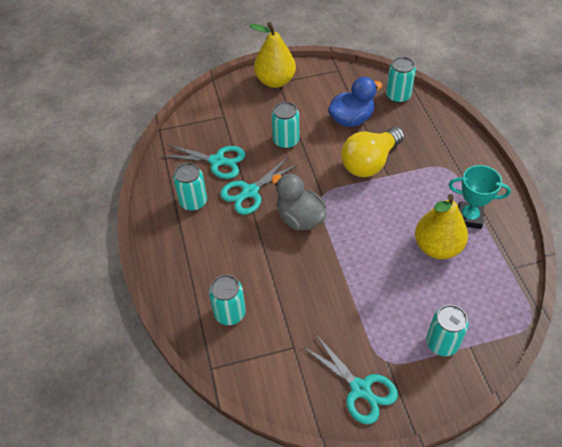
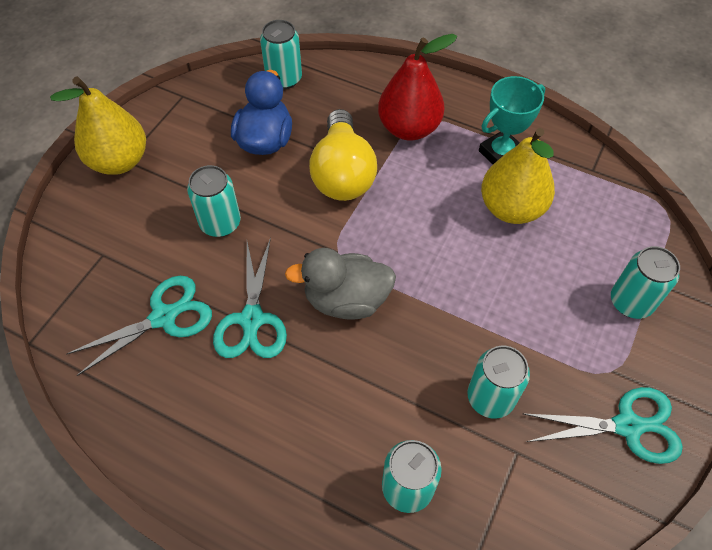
camera: 50 degrees left, 5 degrees up
(193, 202) = (195, 396): turquoise can -> turquoise can (490, 397)
(433, 167) = (409, 128): none -> red pear

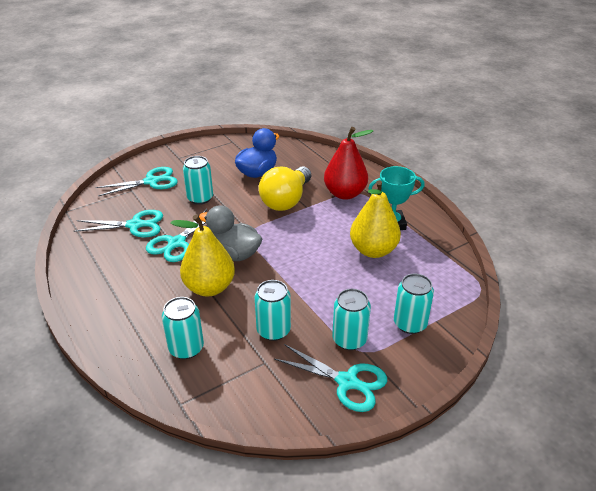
camera: 30 degrees right, 20 degrees down
(119, 161) = (175, 157): yellow pear -> yellow pear (209, 287)
(120, 224) = (151, 181): none -> turquoise scissors
(284, 79) = (293, 151): turquoise can -> turquoise can (349, 340)

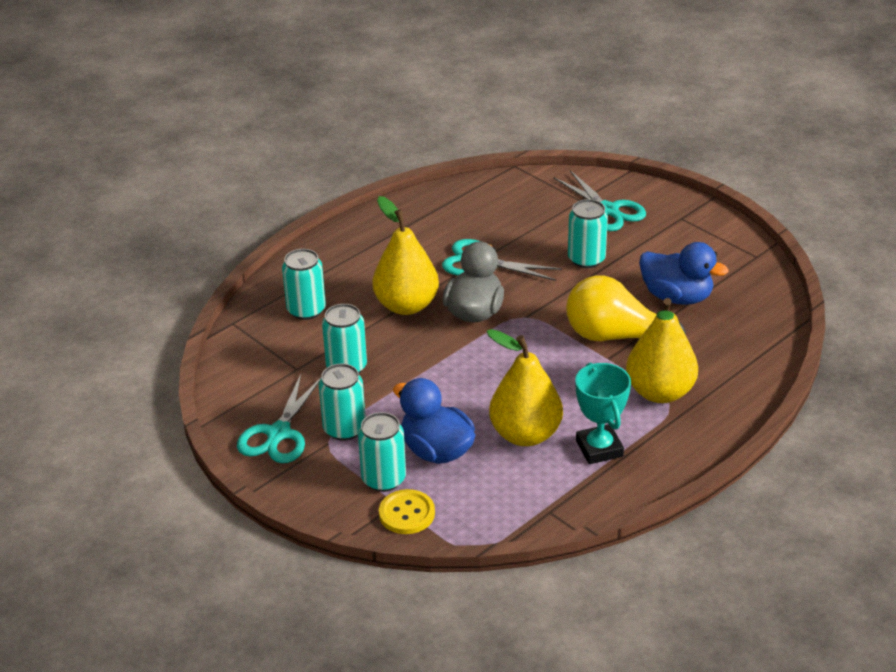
camera: 80 degrees right, 0 degrees up
(135, 225) = (505, 222): turquoise scissors -> none
(345, 194) = (660, 392): red pear -> yellow pear
(383, 293) = (436, 451): none -> blue duck
(447, 316) = (407, 513): none -> yellow button

